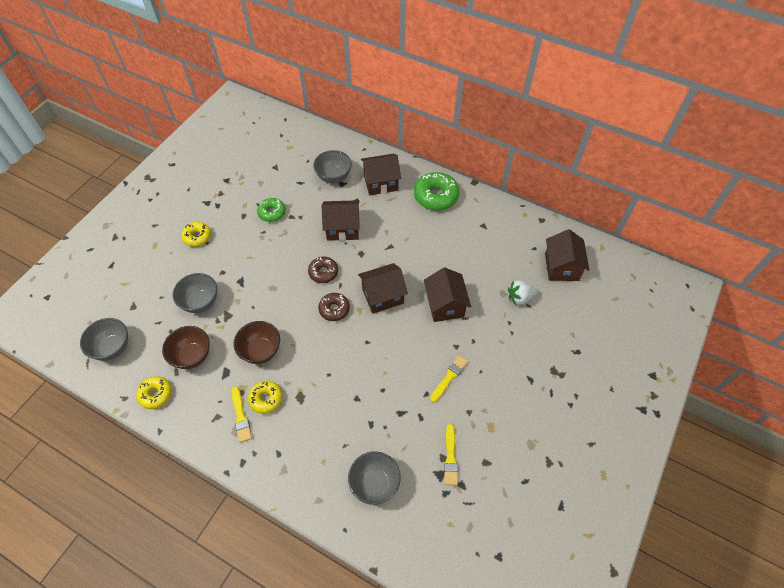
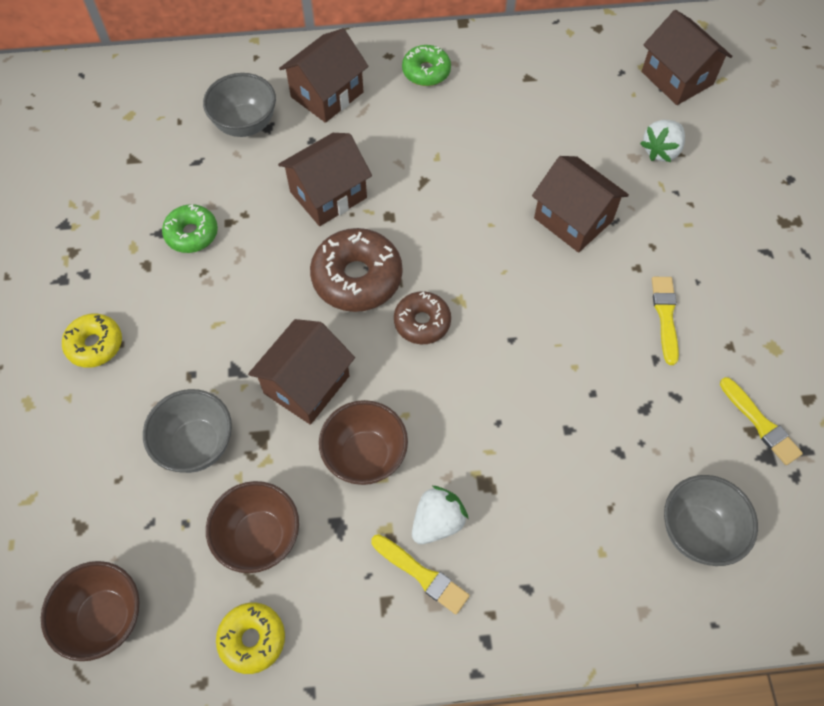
camera: 35 degrees left, 5 degrees up
(113, 348) = (105, 618): grey bowl -> brown bowl
(266, 399) = (437, 522): yellow donut -> white strawberry
(323, 272) = (357, 277): brown donut -> brown donut, size x1.63
(382, 296) = (476, 259): brown house -> brown house (306, 384)
(436, 196) = (426, 71): green donut -> green donut, size x0.61

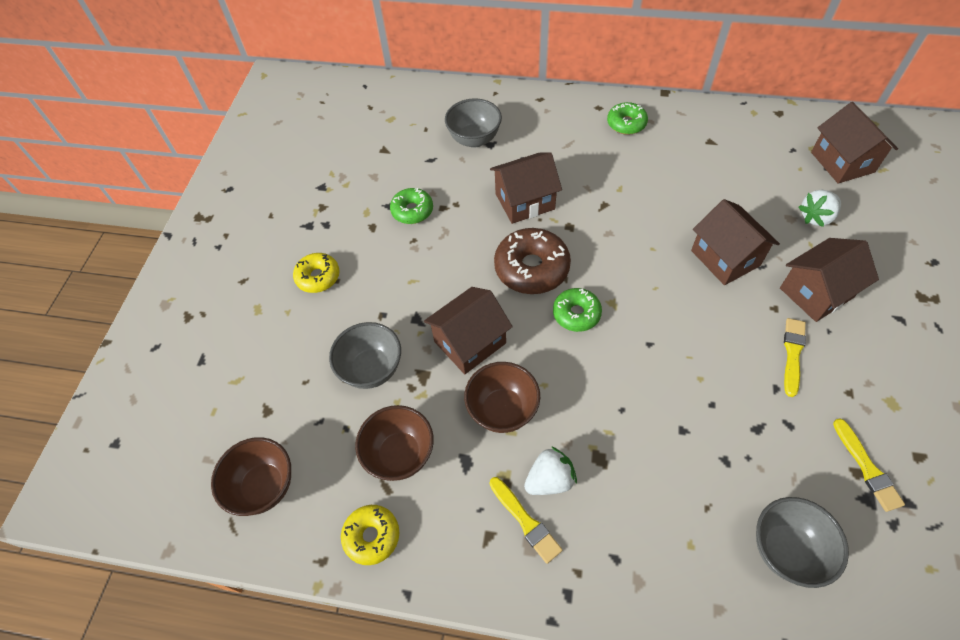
camera: 20 degrees right, 5 degrees down
(327, 94) = (543, 128): brown house -> brown house (816, 292)
(422, 322) = (576, 314): brown donut -> green donut

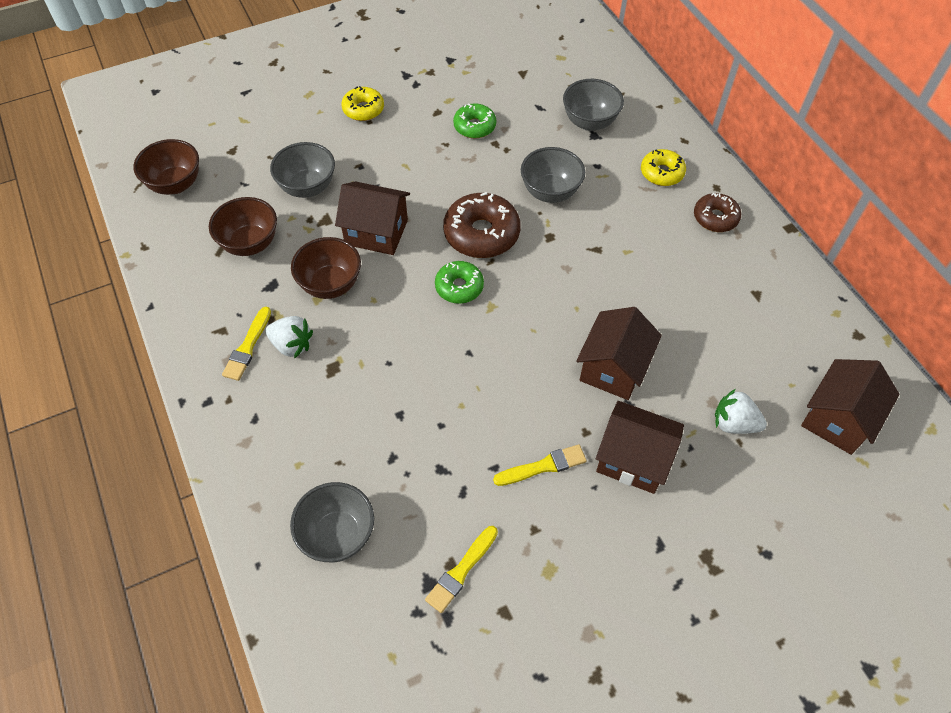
camera: 50 degrees right, 0 degrees up
(372, 536) = (178, 263): yellow donut -> yellow donut (661, 173)
(525, 201) = (550, 192): brown house -> grey bowl
(626, 124) = (715, 218): green donut -> brown donut

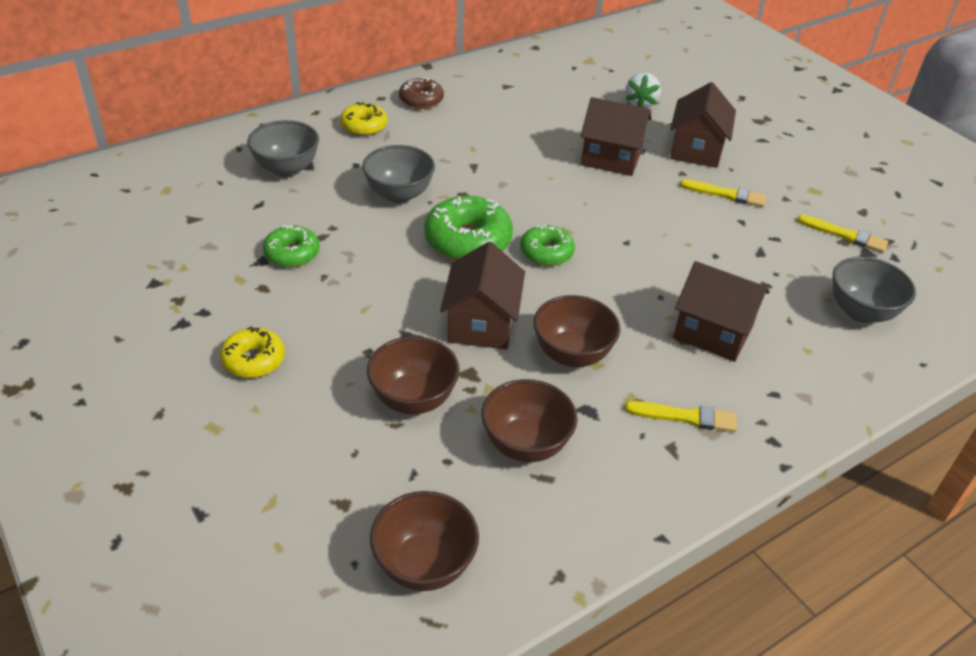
camera: 100 degrees left, 15 degrees down
(292, 345) = (668, 377): white strawberry -> none
(307, 187) = (413, 399): grey bowl -> brown bowl
(481, 234) = (468, 240): brown donut -> green donut
(543, 466) = (726, 194): yellow brush -> yellow brush turned 135 degrees clockwise
(837, 419) = (616, 62): brown house -> brown house (713, 332)

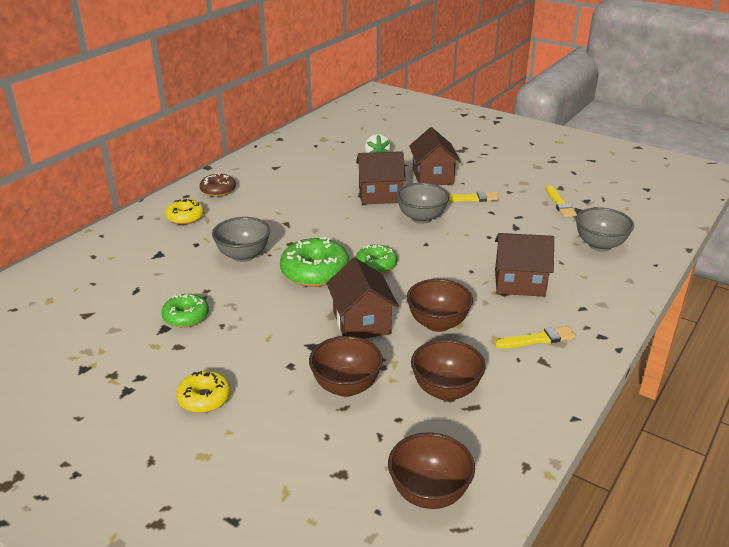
camera: 20 degrees left, 10 degrees down
(287, 169) = (143, 260): grey bowl -> grey bowl (421, 218)
(845, 235) = (560, 204): yellow brush -> yellow brush turned 75 degrees clockwise

